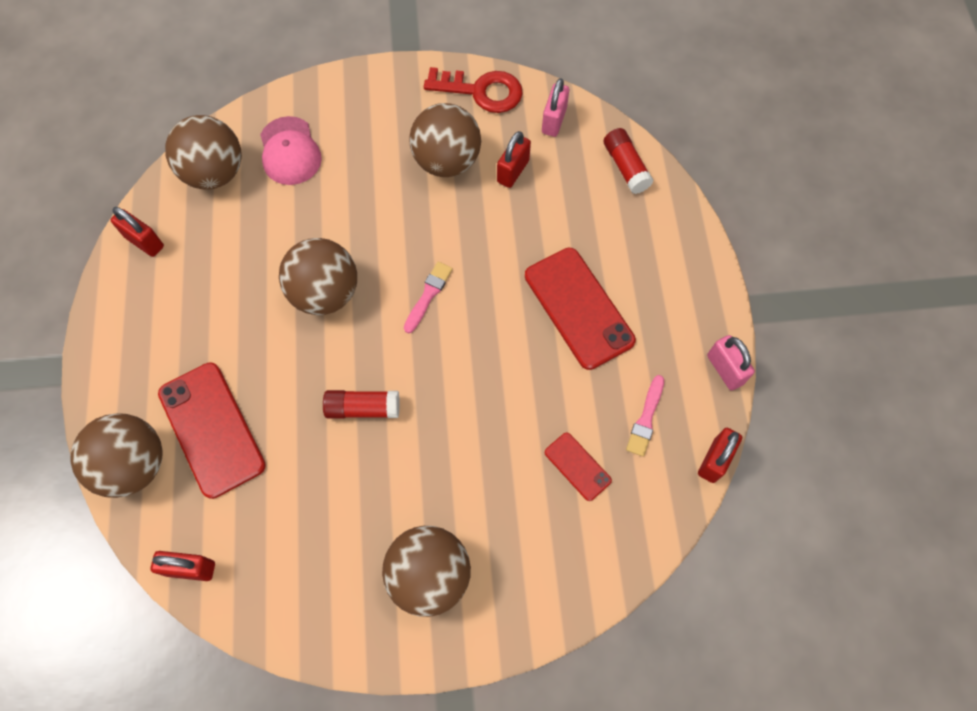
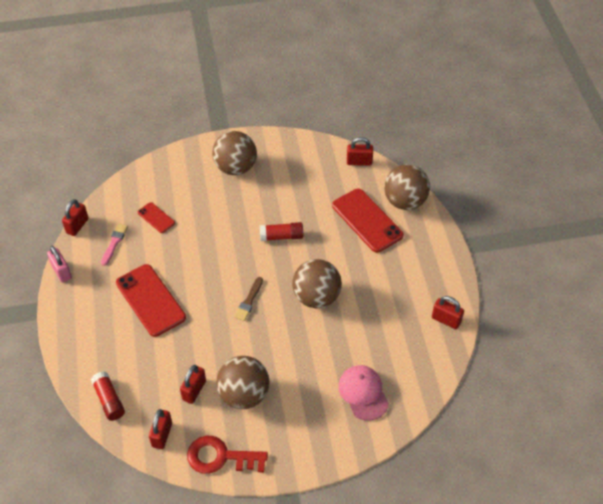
camera: 175 degrees right, 15 degrees down
(215, 173) = (414, 372): brown ball -> none
(428, 295) = (249, 301): pink brush -> brown brush
(554, 121) = (162, 435): pink padlock -> red padlock

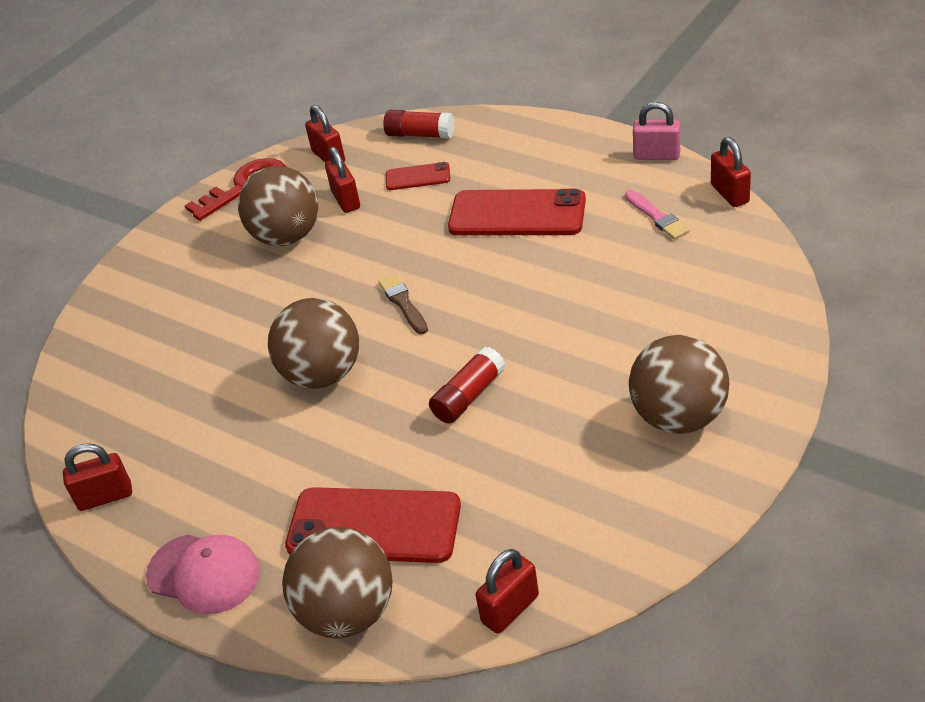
camera: 140 degrees right, 10 degrees down
(156, 217) = (662, 275): red phone -> red phone (418, 177)
(363, 393) = (145, 339): pink cap -> pink cap (204, 574)

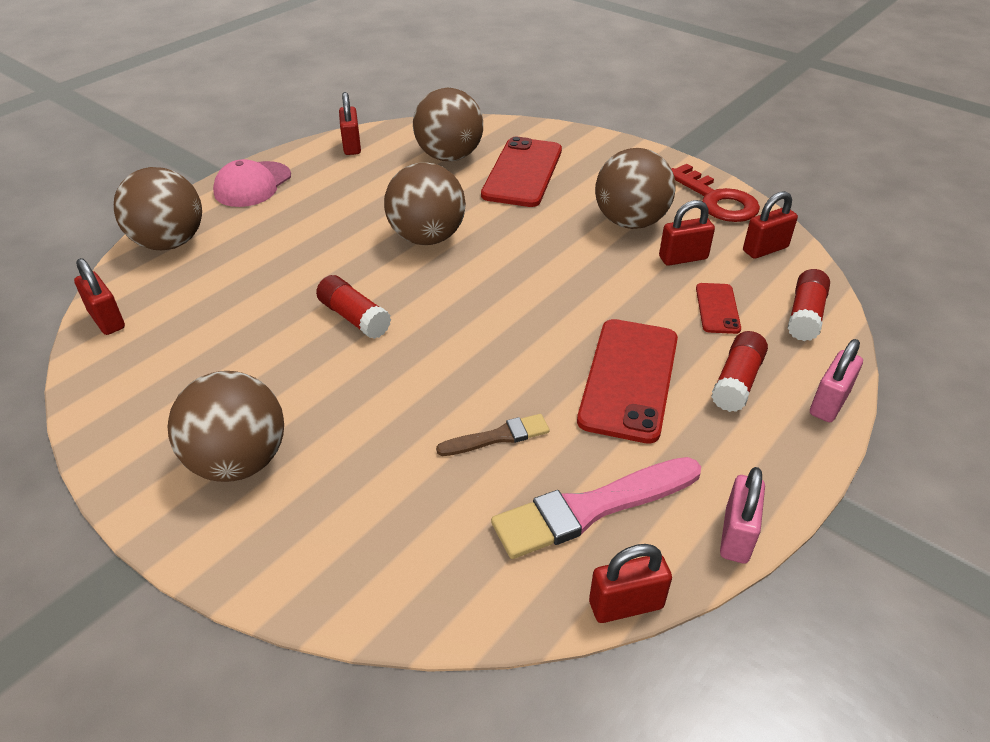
camera: 90 degrees right, 0 degrees up
(143, 394) = (449, 156): none -> brown ball
(374, 525) = (241, 257): red phone -> red phone (523, 172)
(403, 303) = (504, 286): brown brush -> brown brush (498, 437)
(507, 163) = (737, 382): none -> red glue stick
(520, 123) = (829, 403): none -> pink padlock
(657, 217) = (591, 508): pink brush -> pink brush, size x1.82

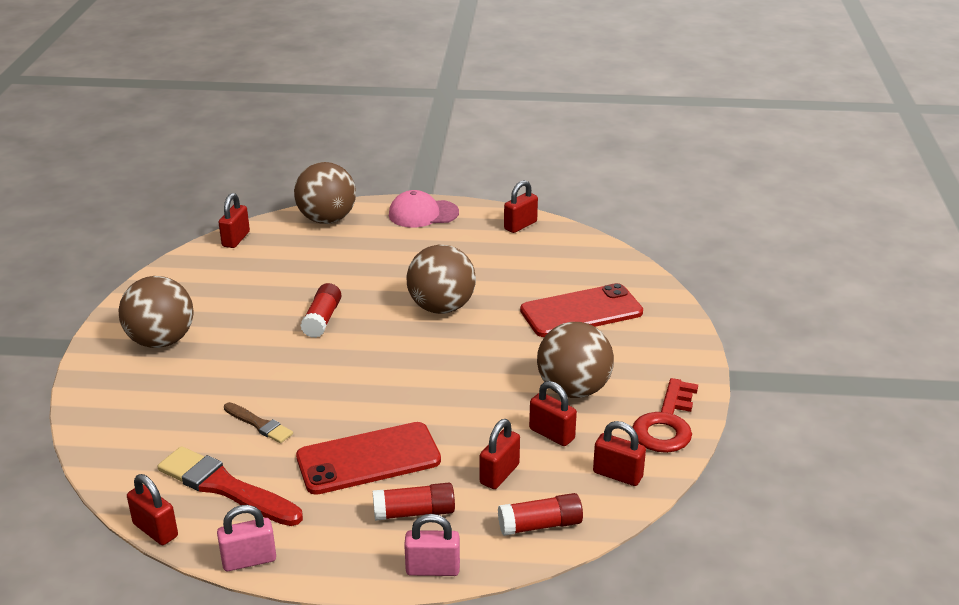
camera: 55 degrees right, 10 degrees down
(449, 156) = (560, 270): brown ball -> none
(591, 508) = (225, 487): pink brush -> red brush
(717, 308) = (499, 474): red phone -> red padlock

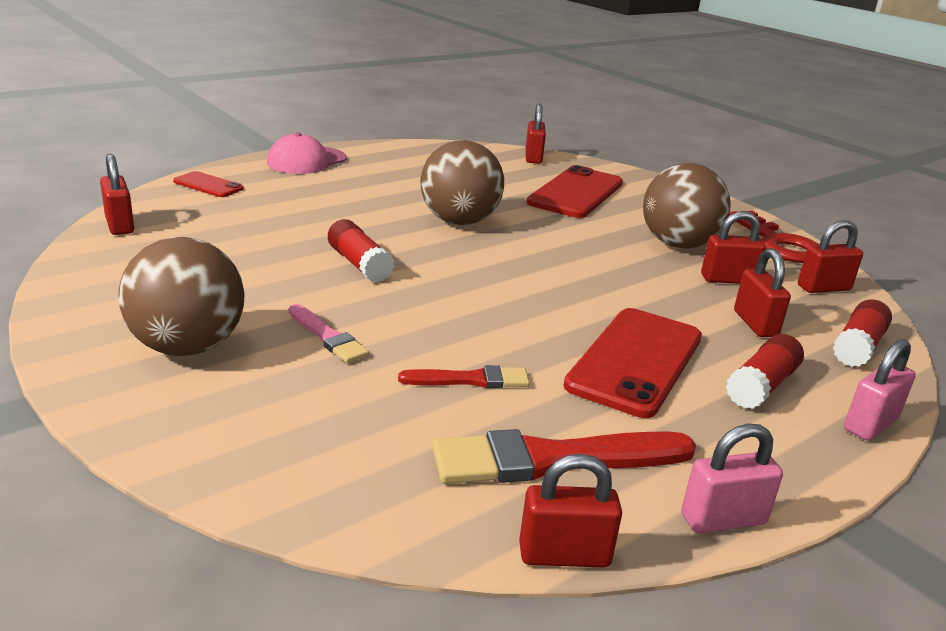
camera: 45 degrees left, 5 degrees down
(231, 364) = (327, 336): none -> pink brush
(249, 560) = (723, 519): pink padlock -> pink padlock turned 45 degrees clockwise
(259, 424) = (470, 380): brown brush -> red brush
(327, 219) = (208, 185): brown ball -> red phone
(520, 225) = (413, 151): red padlock -> red padlock (533, 158)

